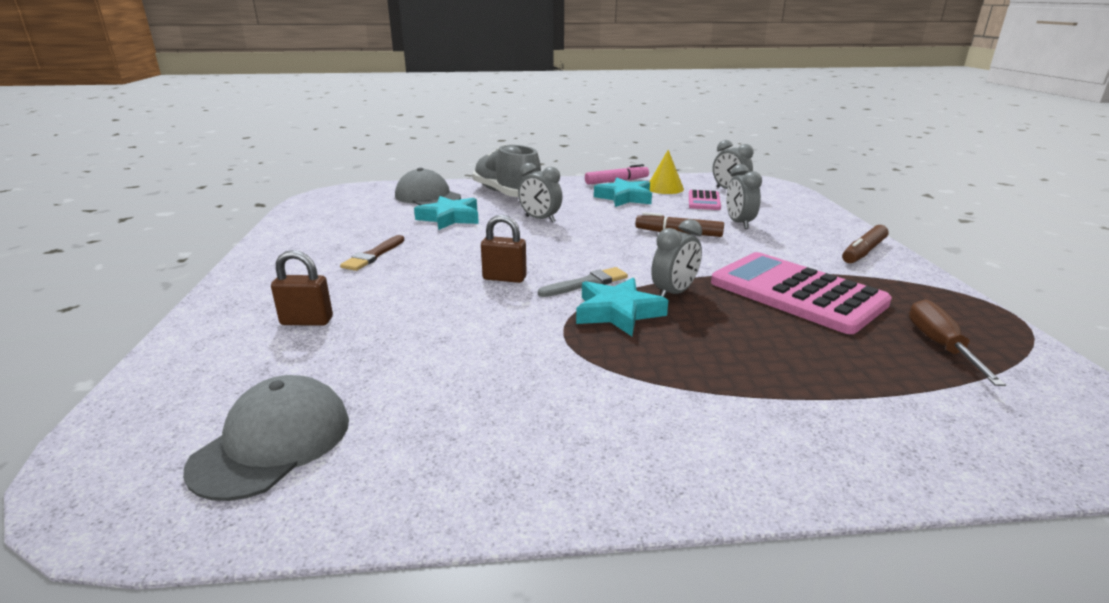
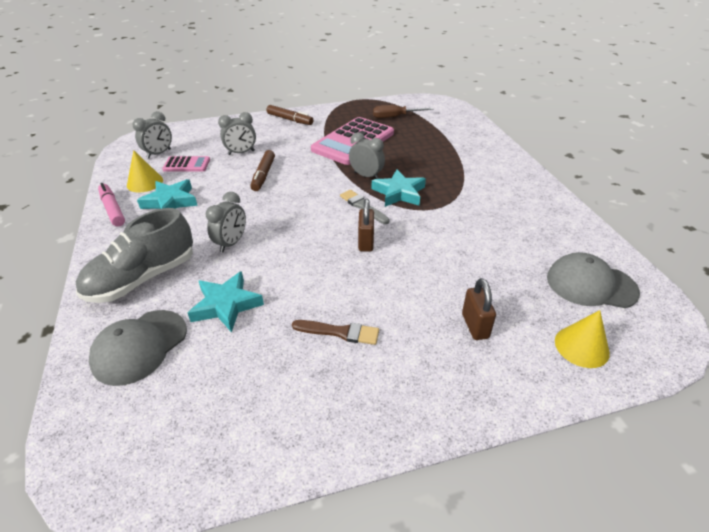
camera: 100 degrees left, 15 degrees up
(191, 388) = (581, 346): none -> yellow cone

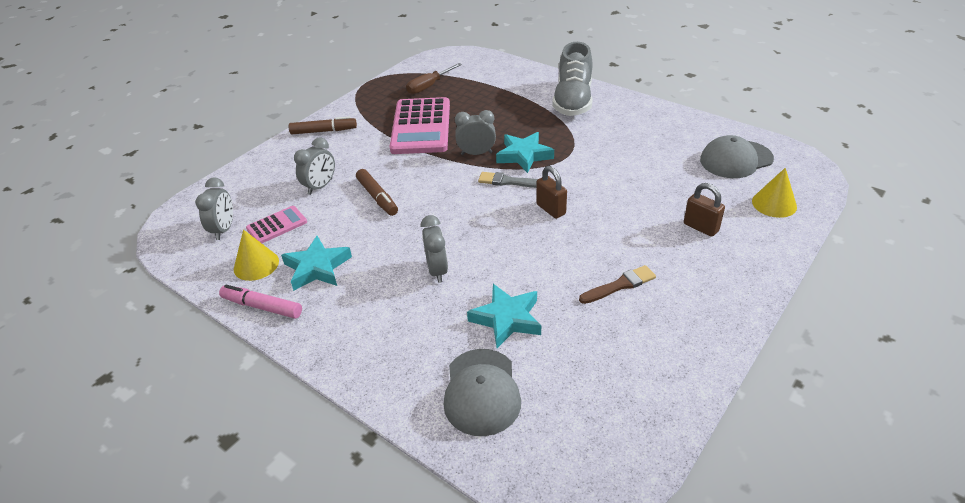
camera: 35 degrees left, 0 degrees up
(143, 278) = (398, 344): grey shoe -> grey shoe (573, 101)

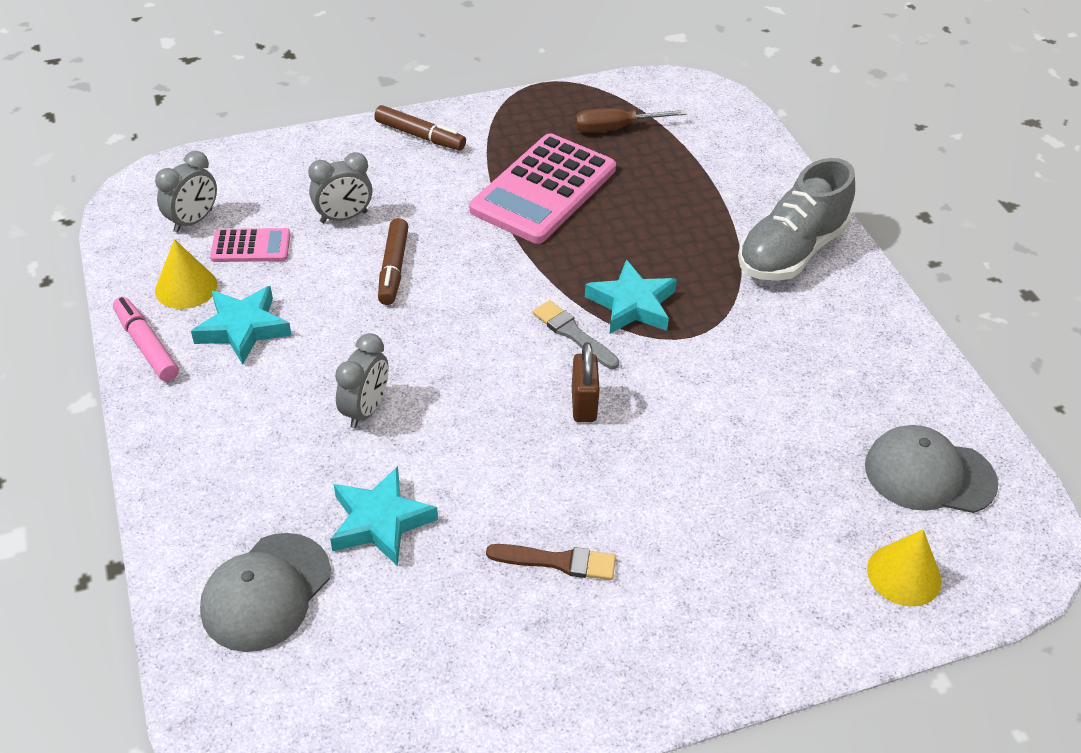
camera: 30 degrees right, 5 degrees up
(476, 153) = (573, 268): grey clock -> none
(701, 227) = (754, 547): brown padlock -> none

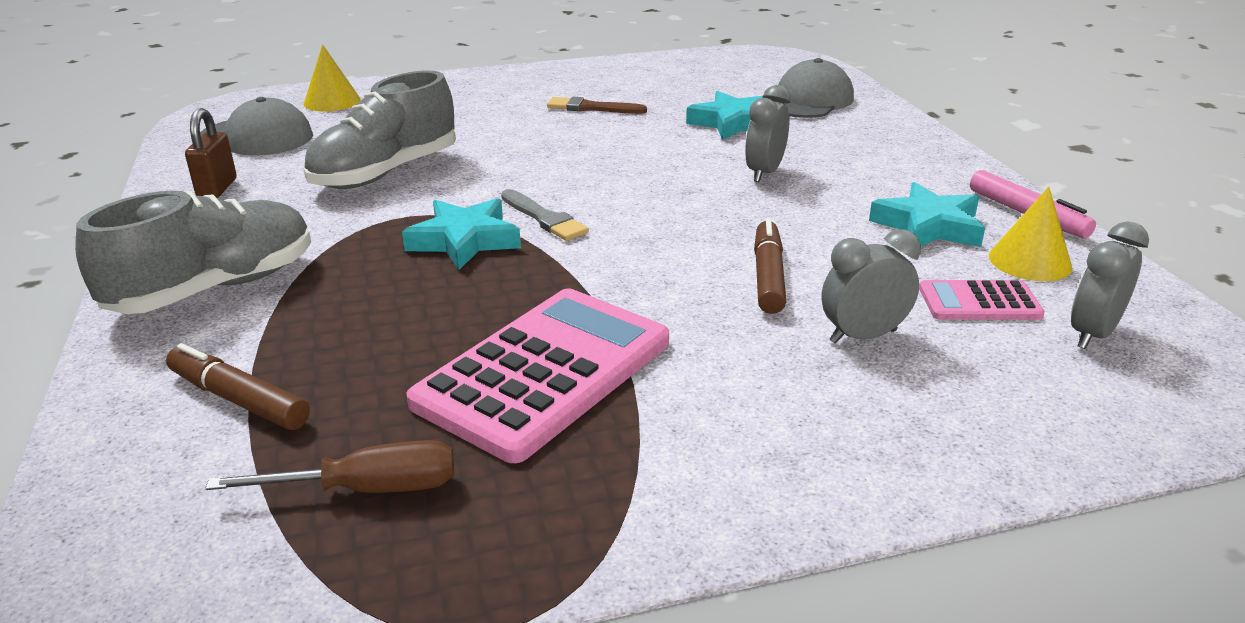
camera: 175 degrees left, 15 degrees down
(419, 135) = (775, 477): brown marker -> brown marker (239, 400)
(583, 404) = (548, 174): brown padlock -> brown padlock (217, 188)
(746, 403) = (385, 173): none -> grey shoe

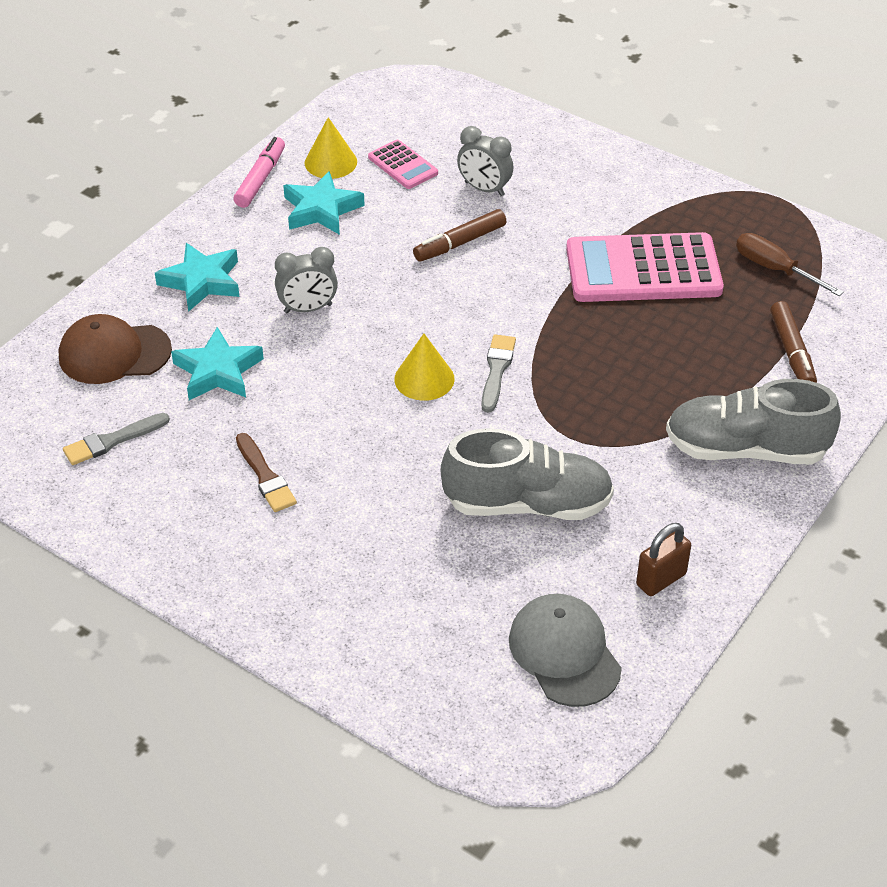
camera: 130 degrees left, 15 degrees up
(332, 101) = (436, 680): yellow cone -> yellow cone (424, 379)
(464, 240) = (567, 386): turquoise star -> turquoise star (202, 281)
(709, 81) = (112, 441): none -> grey brush
(808, 100) = (114, 353): grey cap -> brown cap
(1092, 334) = (396, 125): grey clock -> none

